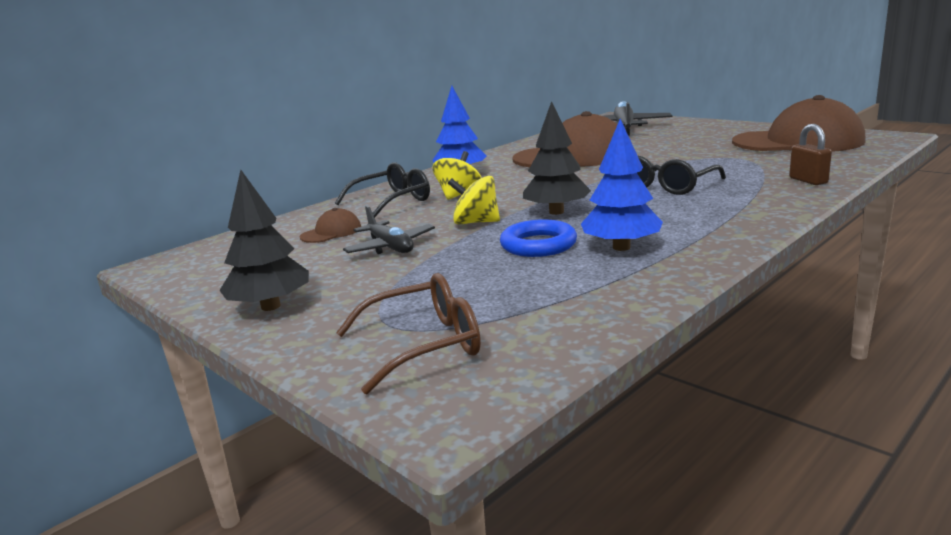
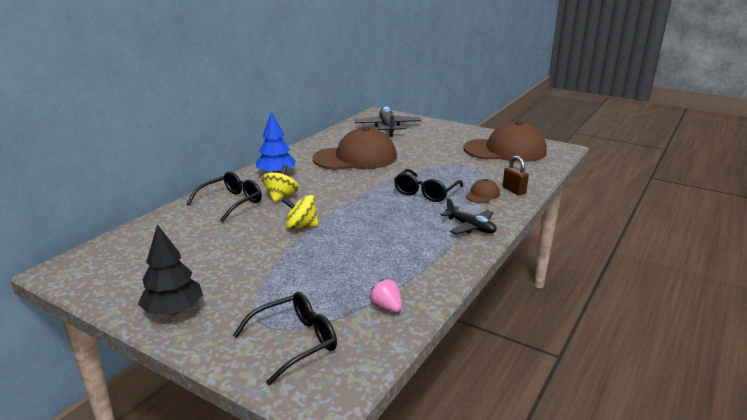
camera: 15 degrees left, 5 degrees up
(331, 232) = (193, 235): brown cap -> brown cap (482, 194)
(390, 247) = (244, 251): black plane -> black plane (470, 227)
(424, 345) = (295, 342): brown glasses -> black glasses
(538, 245) = (350, 249): blue ring -> none
(556, 212) = (356, 217): black tree -> none
(577, 308) = (386, 307): none -> pink strawberry
(621, 247) = (405, 252): blue tree -> none

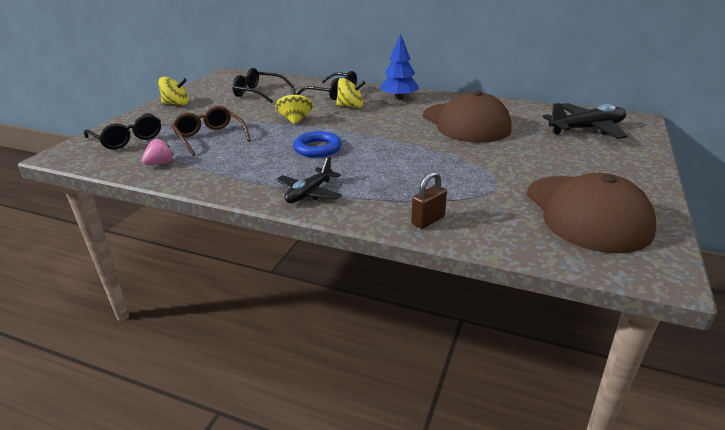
camera: 80 degrees right, 5 degrees up
(173, 311) = (176, 104): black tree -> yellow spinning top
(323, 278) = (209, 137): none -> brown glasses
(381, 219) = (317, 148): none -> blue ring
(425, 192) = (390, 164): black glasses -> black glasses (258, 93)
(482, 194) = (402, 198): brown cap -> none

